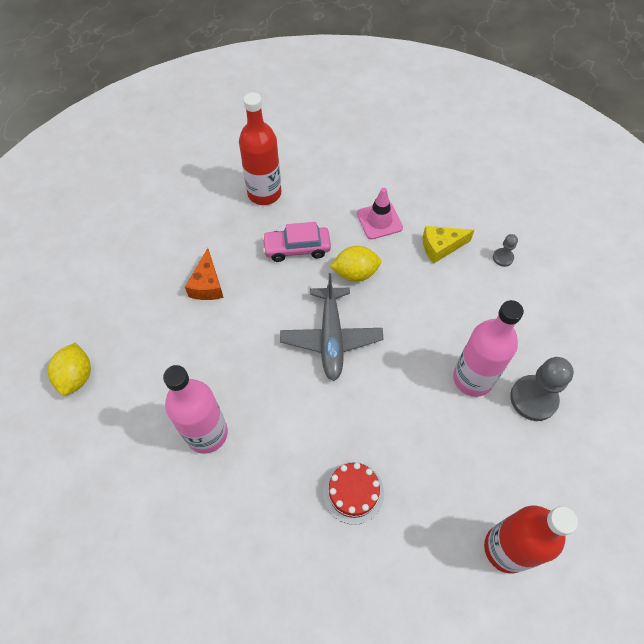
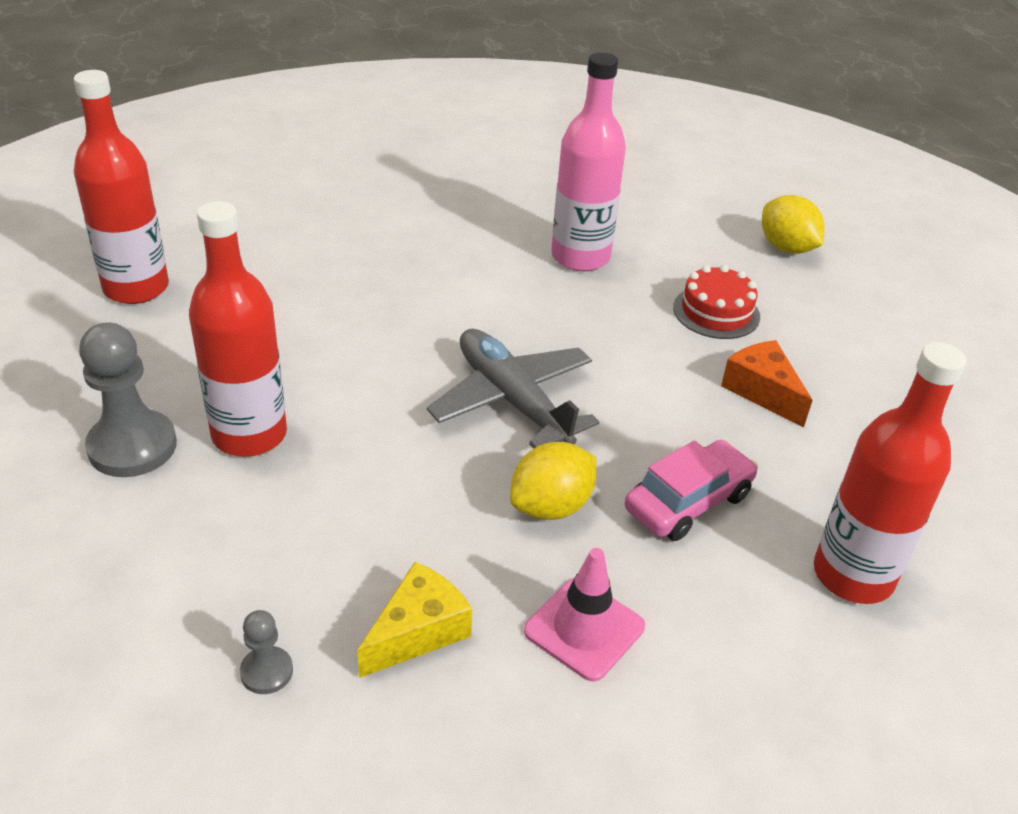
camera: 145 degrees right, 20 degrees down
(353, 492) = (360, 270): red cake -> red cake (716, 312)
(472, 378) = (249, 434): pink bottle -> red bottle

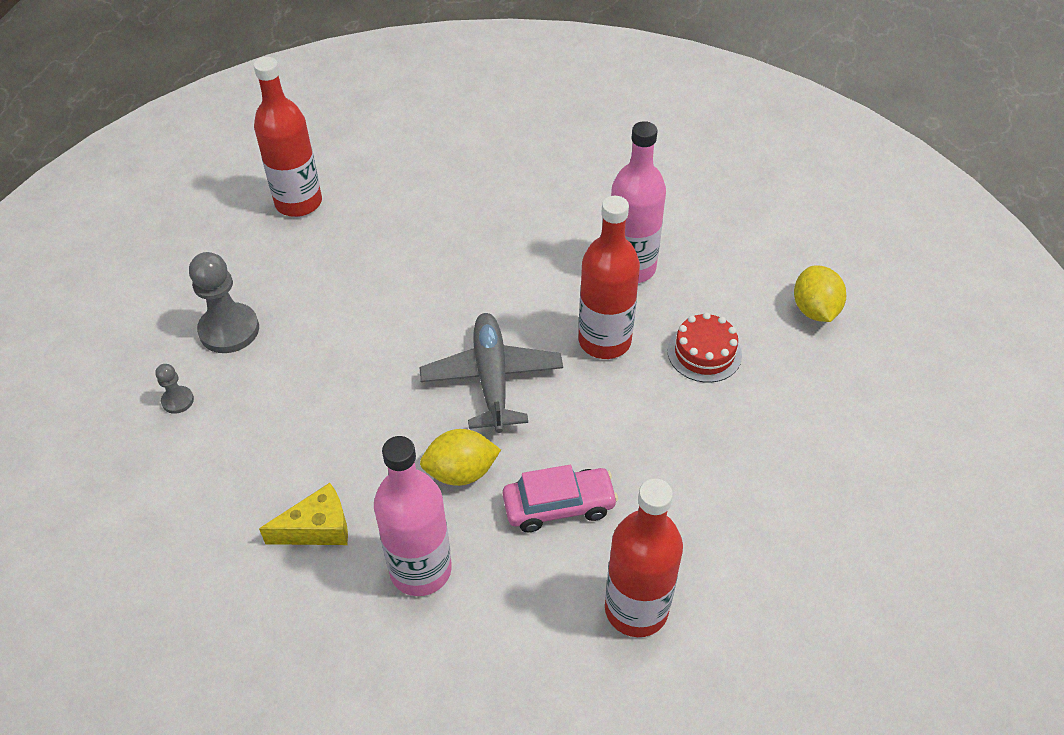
camera: 30 degrees right, 10 degrees up
(249, 434) = (303, 346): red bottle -> red bottle (604, 341)
(266, 672) = (217, 518): grey pawn -> grey pawn (178, 401)
(584, 629) = (420, 570): pink traffic cone -> pink bottle
(762, 391) = (686, 436): orange cheese -> none

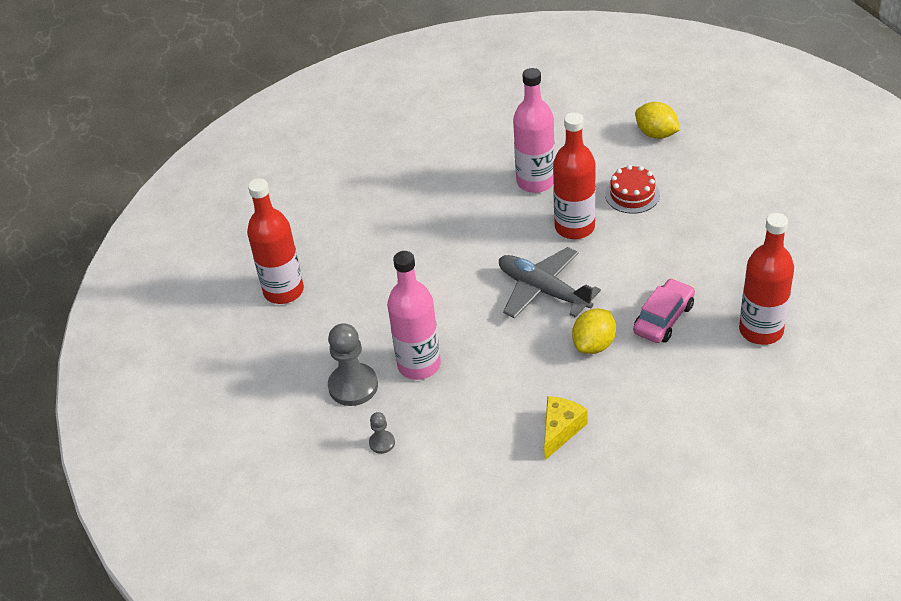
camera: 40 degrees left, 5 degrees down
(420, 570) = (640, 401): pink bottle -> pink bottle (419, 365)

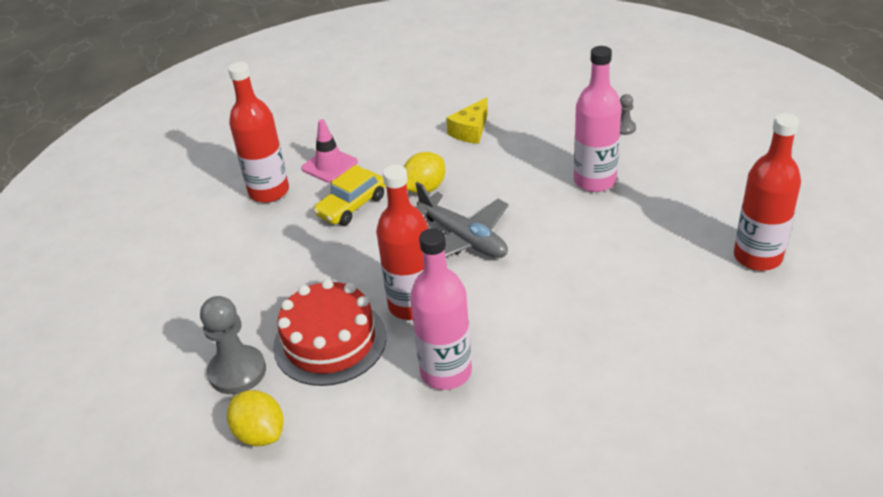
camera: 175 degrees left, 5 degrees down
(353, 386) = (657, 167): grey pawn -> grey pawn (237, 371)
(632, 194) = (330, 341): red cake -> red cake, size x1.65
(663, 318) = (352, 206): pink car -> yellow car
(710, 369) = (329, 165): none -> pink traffic cone

